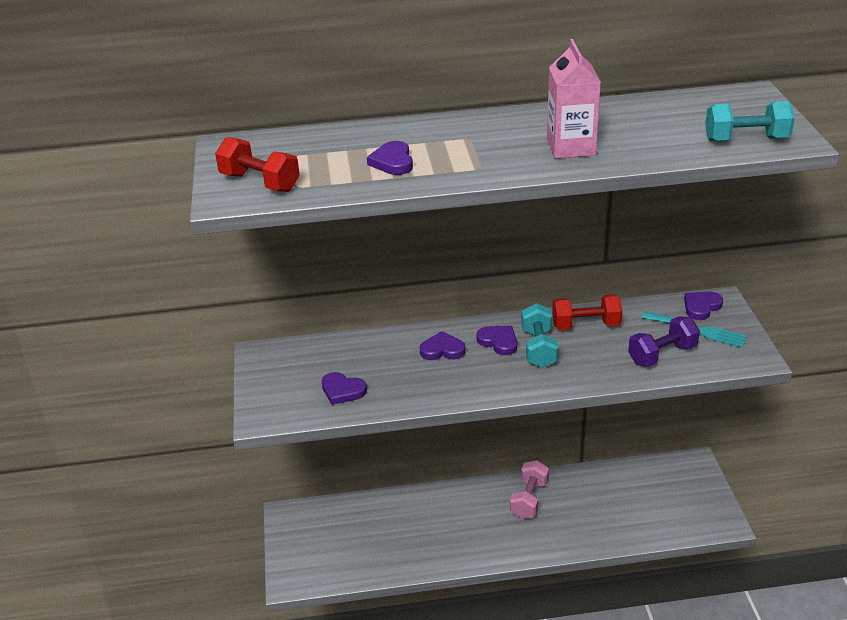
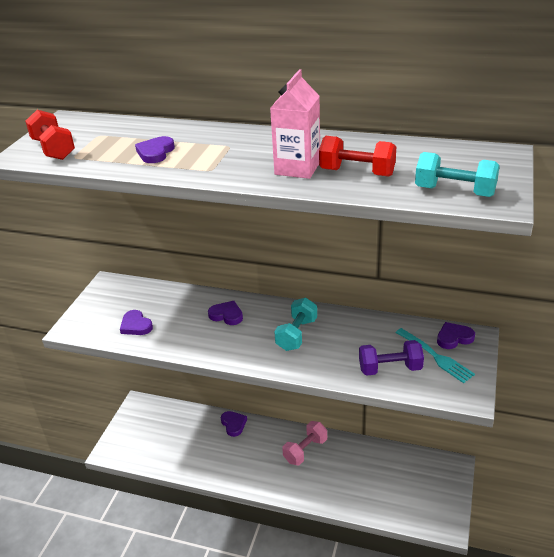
camera: 25 degrees right, 0 degrees up
(498, 342) = (271, 320): purple heart -> purple heart (233, 424)
(586, 325) = (347, 326): red dumbbell -> red dumbbell (357, 172)

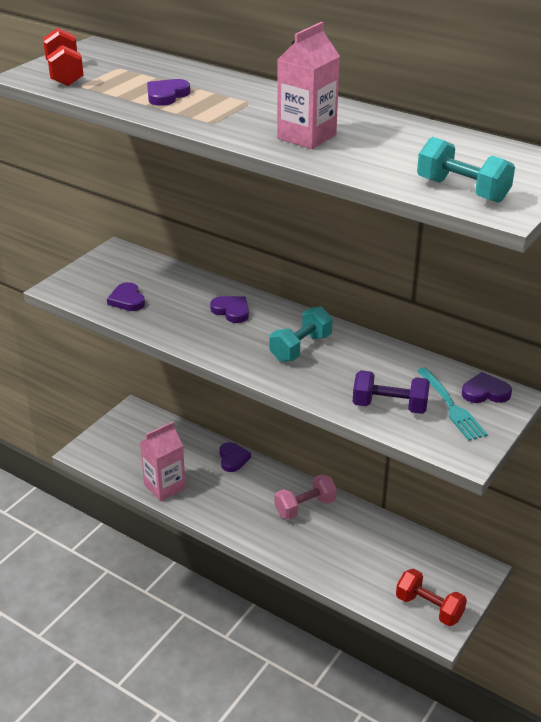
camera: 15 degrees right, 0 degrees up
(188, 463) = (165, 486): none -> pink carton
(357, 172) = (368, 152): red dumbbell -> red dumbbell (429, 608)

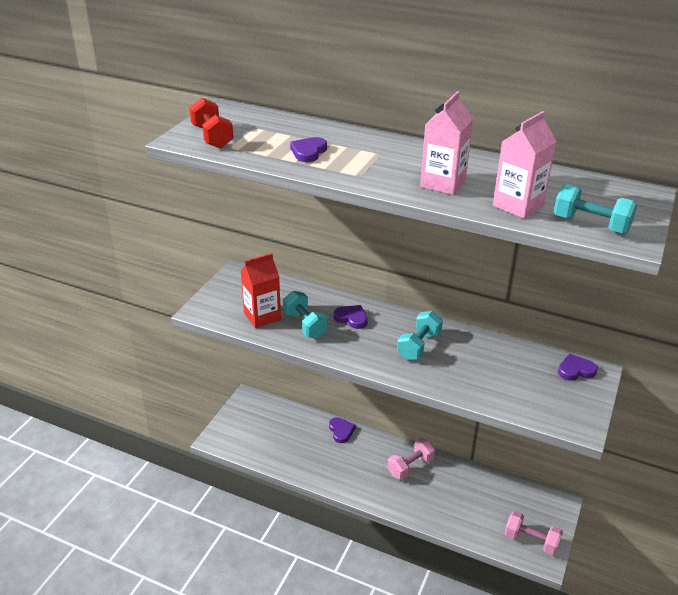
camera: 10 degrees left, 0 degrees up
(127, 300) = (262, 316): purple heart -> red carton
(165, 486) = (292, 462): pink carton -> pink carton (518, 205)
(174, 313) = (305, 325): none -> turquoise dumbbell
(389, 406) = (507, 390): purple dumbbell -> none
(429, 608) = (531, 541): red dumbbell -> pink dumbbell
(450, 406) = (553, 385): turquoise fork -> none

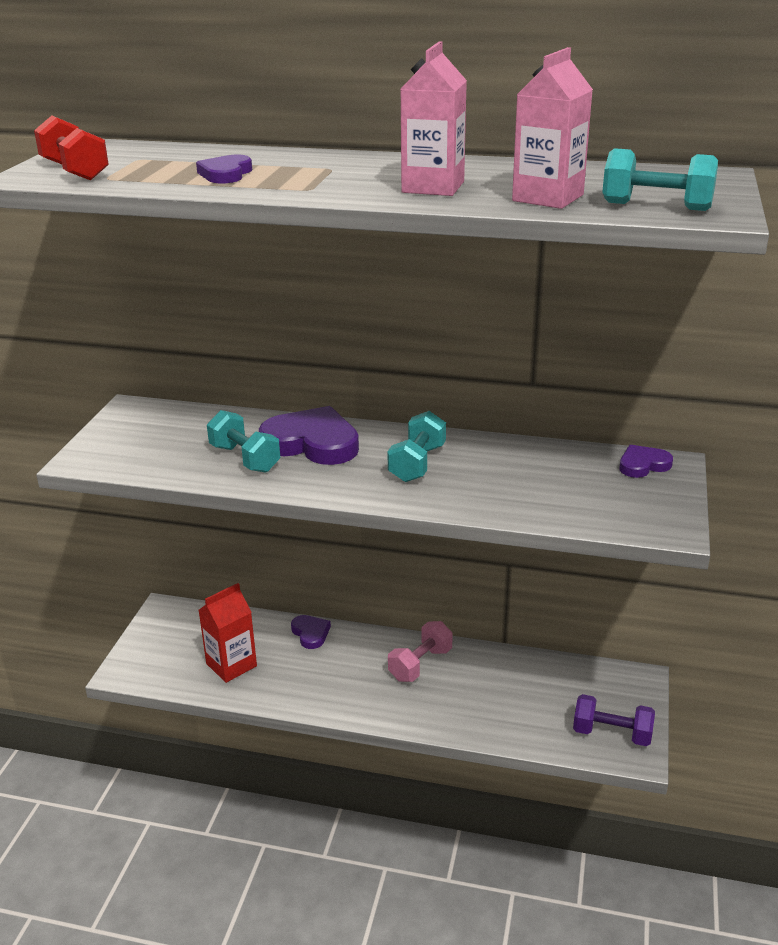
camera: 10 degrees left, 5 degrees down
(262, 316) = (178, 456): red carton -> red carton (231, 665)
(351, 318) = (312, 443): purple heart -> purple heart, size x1.92
(531, 541) = (611, 734): pink dumbbell -> purple dumbbell

